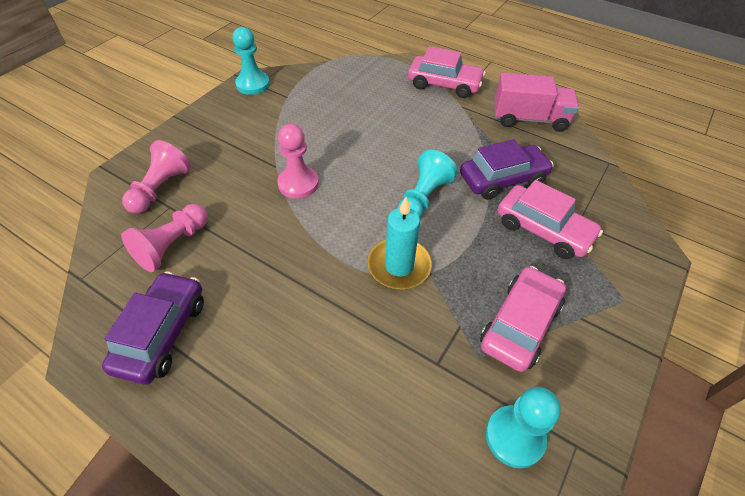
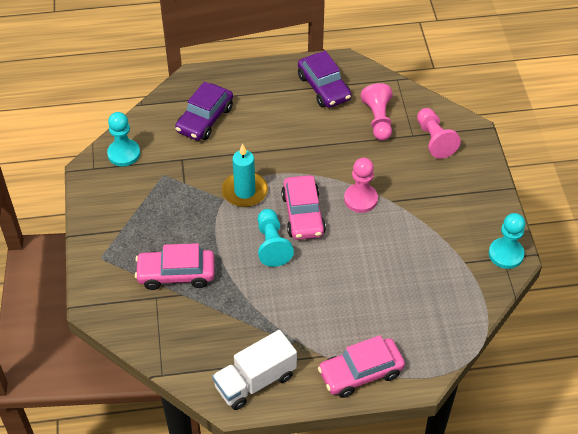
camera: 140 degrees right, 0 degrees up
(502, 179) = (231, 298): purple car -> purple car (205, 119)
(520, 325) = (153, 204): pink car -> pink car (303, 214)
(529, 119) = (255, 381): pink truck -> white truck

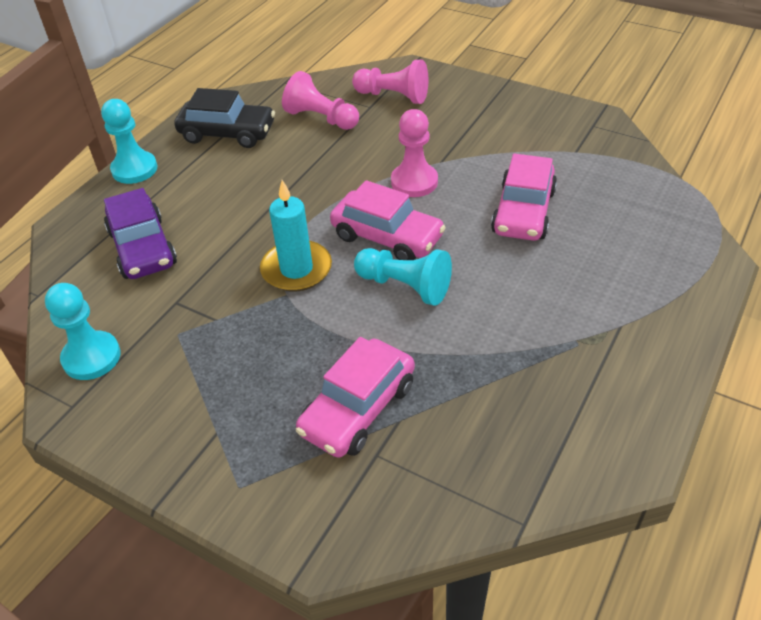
camera: 50 degrees left, 5 degrees down
(255, 381) = (614, 416): white truck -> none
(324, 87) = (227, 133): purple car -> black car
(361, 373) = (672, 305): pink car -> pink car (523, 212)
(506, 254) = (590, 121): turquoise pawn -> turquoise pawn (134, 169)

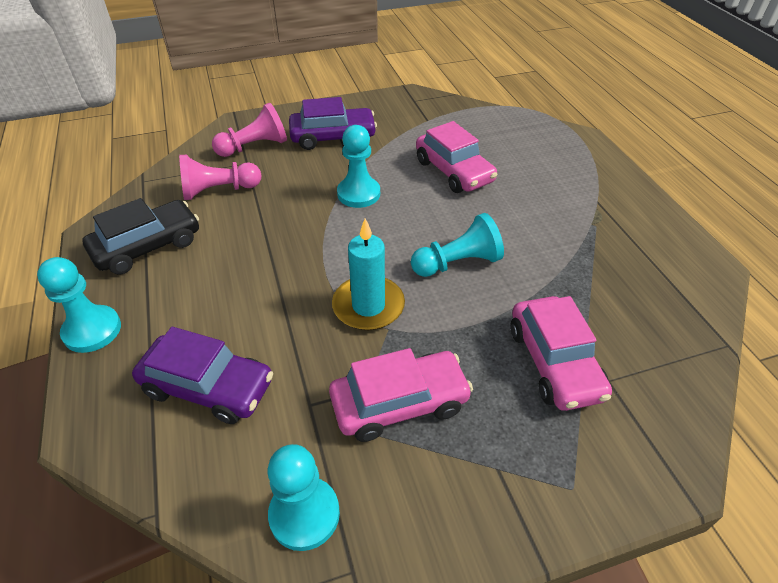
camera: 50 degrees left, 0 degrees up
(387, 237) = (396, 240): pink car -> pink car (399, 403)
(414, 182) = (358, 194): pink pawn -> turquoise pawn
(465, 121) = (333, 137): none -> purple car

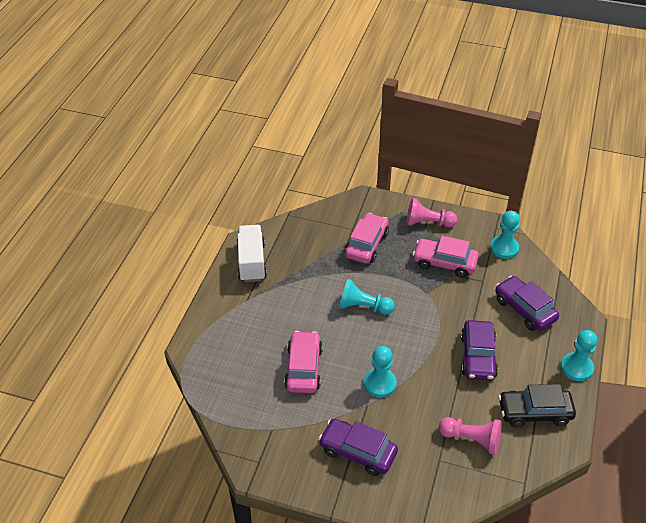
camera: 145 degrees left, 0 degrees up
(254, 147) = (424, 476): pink pawn -> pink pawn (428, 223)
(254, 276) = (478, 356): none -> purple car
(368, 306) = (427, 308): turquoise candle -> none
(659, 245) = (252, 262): none -> white truck

